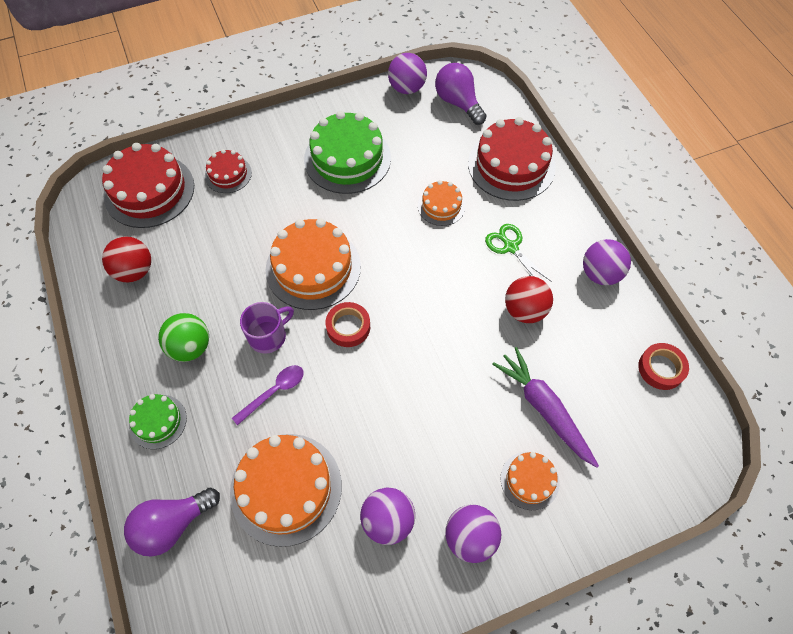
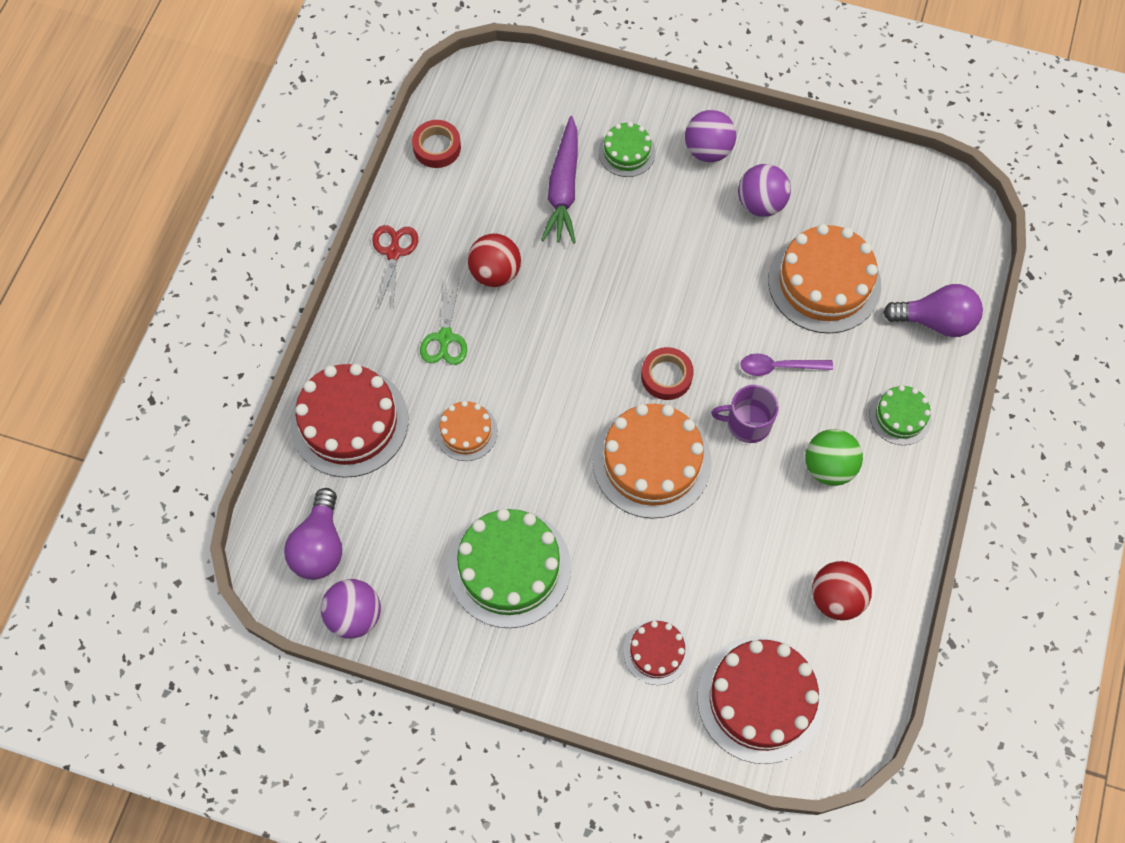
camera: 140 degrees left, 5 degrees up
(529, 480) = (627, 152): orange cake -> green cake
(600, 274) = (394, 253): purple ball -> red scissors

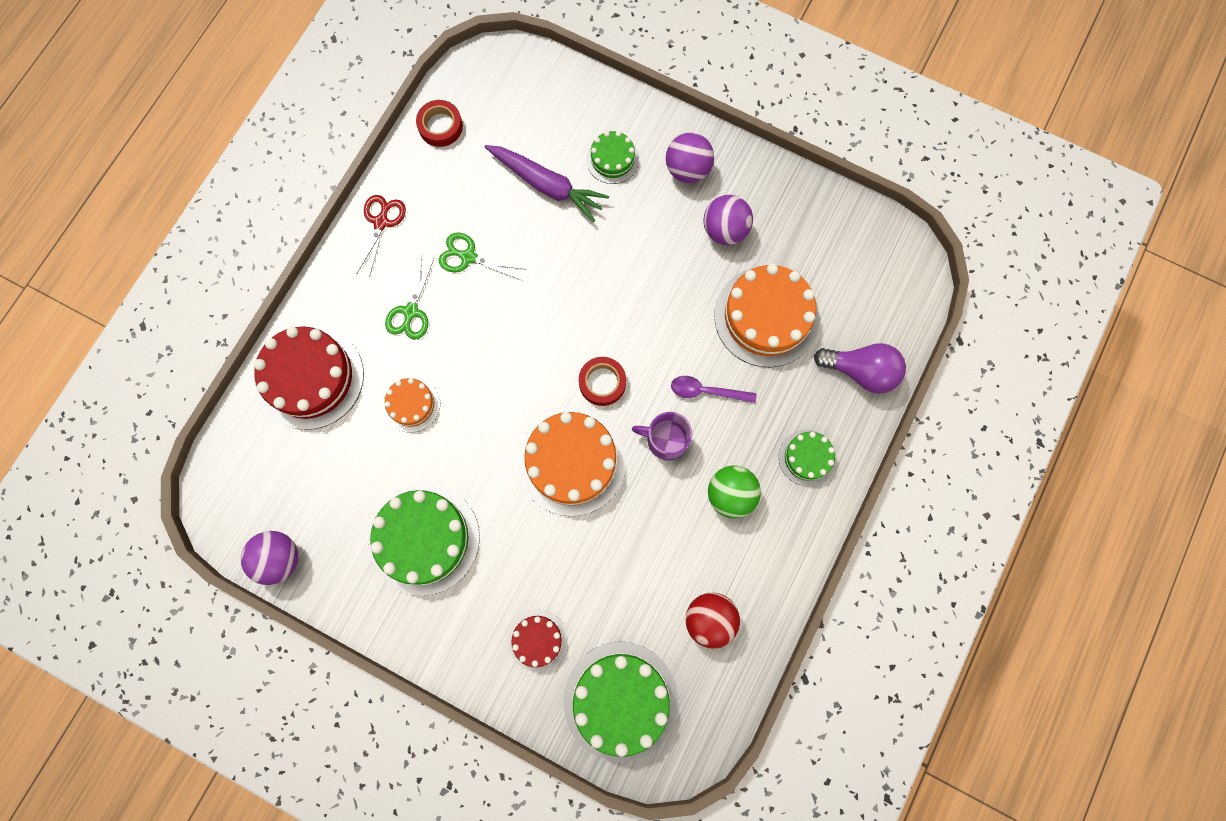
camera: 10 degrees right, 10 degrees up
(320, 546) = (262, 489): purple light bulb -> none
(495, 273) = (468, 257): red ball -> green scissors
(563, 188) = (547, 185): purple carrot -> purple carrot turned 75 degrees counterclockwise
(760, 699) = (620, 700): red cake -> green cake

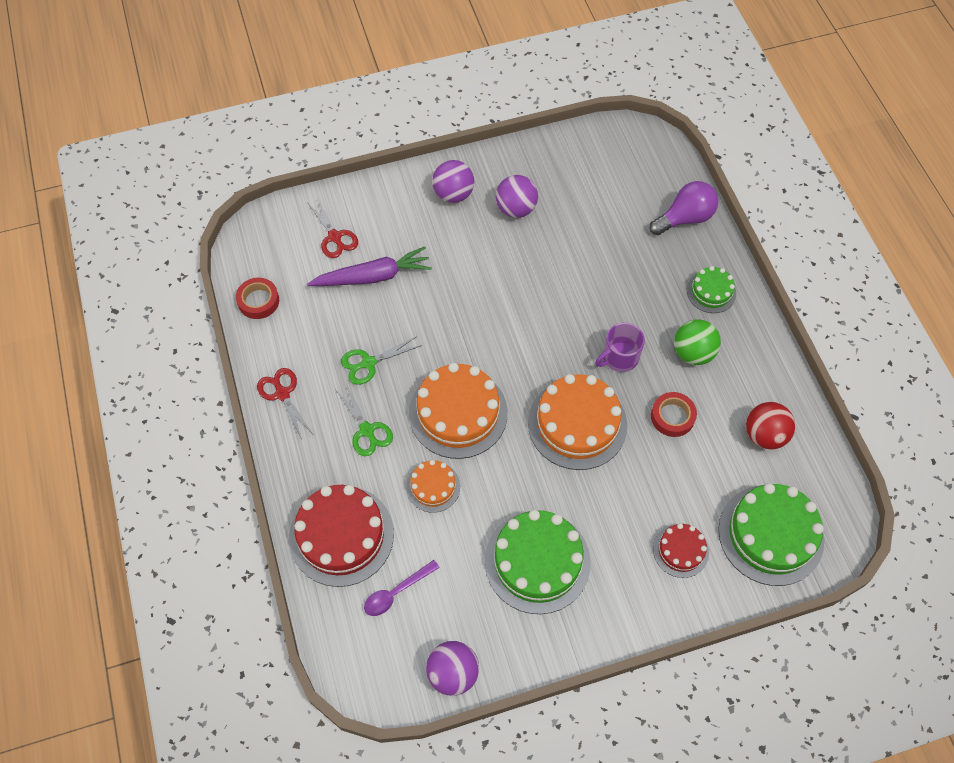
camera: 45 degrees left, 15 degrees down
(553, 122) = (334, 237): none -> red scissors
(602, 382) = (542, 360): red tape -> red tape (672, 417)
(612, 159) = (399, 226): green cake -> none
(706, 391) = (611, 308): purple spoon -> purple spoon (396, 592)
(766, 316) = (597, 235): orange cake -> orange cake (458, 413)

